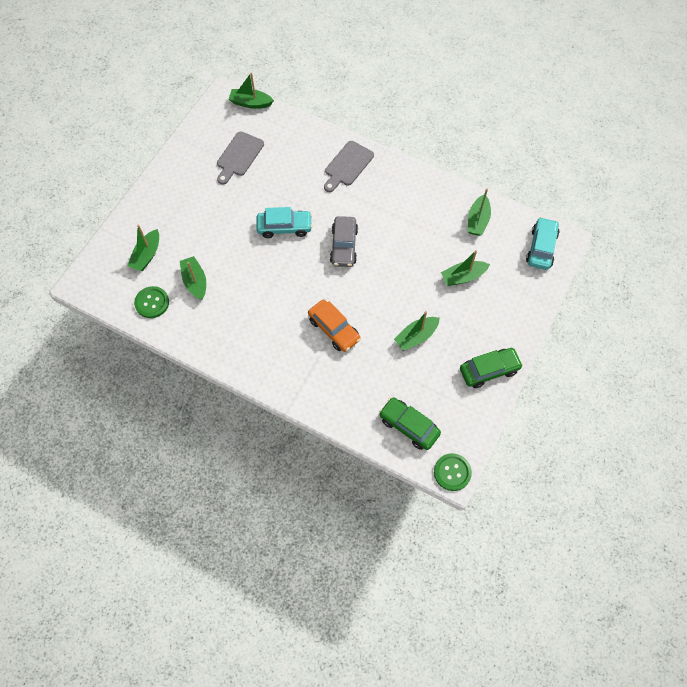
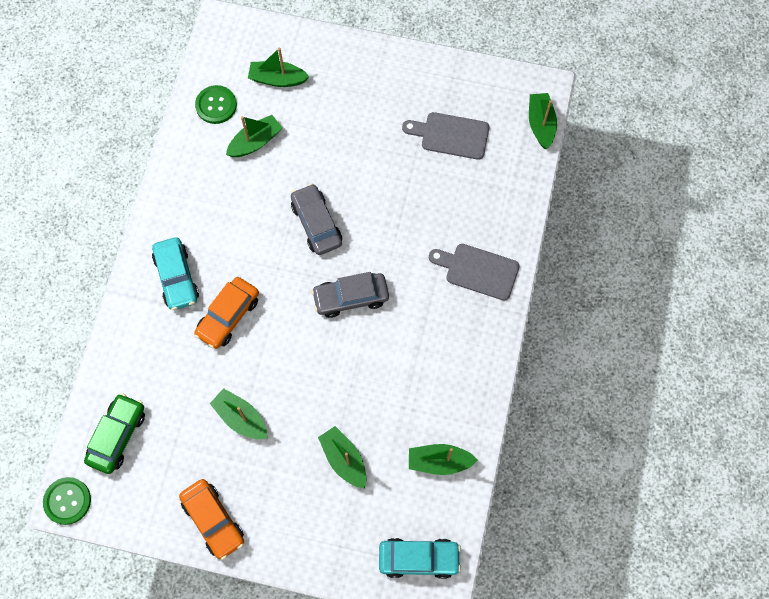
camera: 75 degrees right, 5 degrees up
(278, 255) = (316, 224): none -> grey car
(284, 227) = (359, 219): turquoise car -> turquoise car (177, 277)
(489, 370) = (213, 520): green car -> orange car

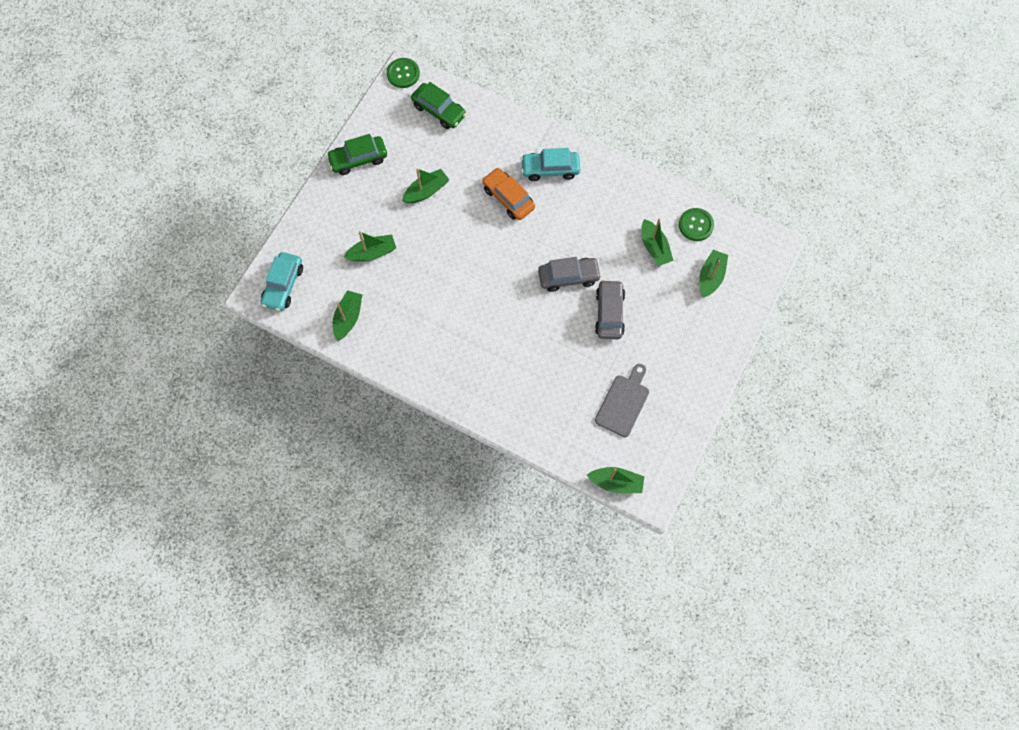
camera: 105 degrees right, 0 degrees up
(213, 520) = (358, 159): orange car -> green car
(351, 298) = (498, 287): grey car -> grey car (609, 313)
(478, 271) = (493, 389): grey cutting board -> none

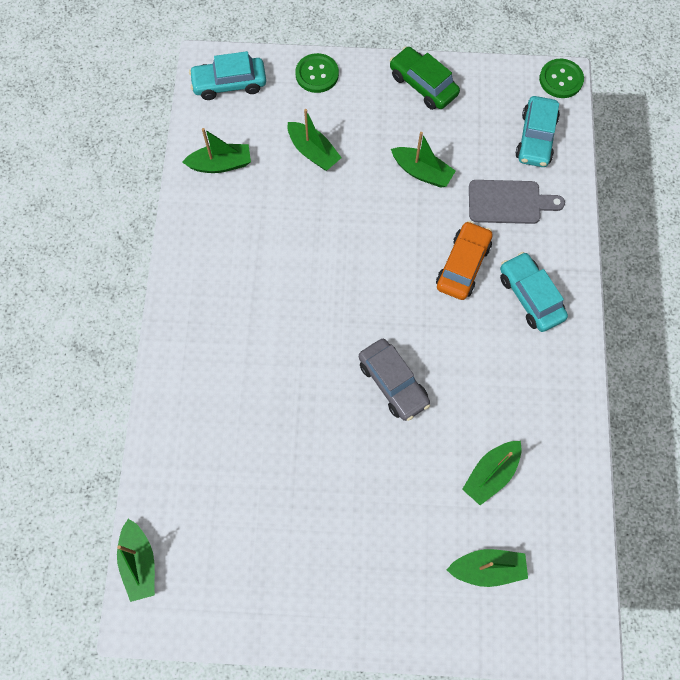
camera: 65 degrees right, 0 degrees up
(439, 110) = (536, 138): green car -> turquoise car
(609, 313) = (368, 455): grey car -> none
(623, 402) = (252, 526): grey cutting board -> grey cutting board (509, 202)
(696, 225) = (553, 516): green button -> green button (317, 74)

